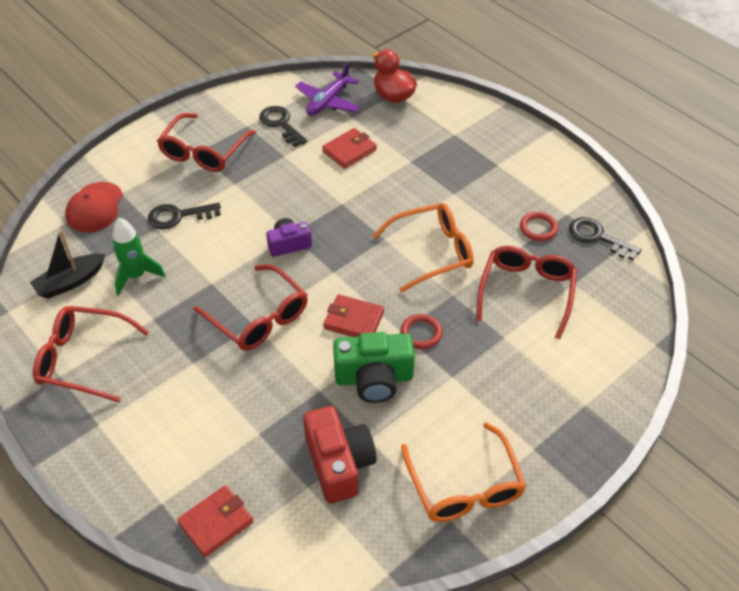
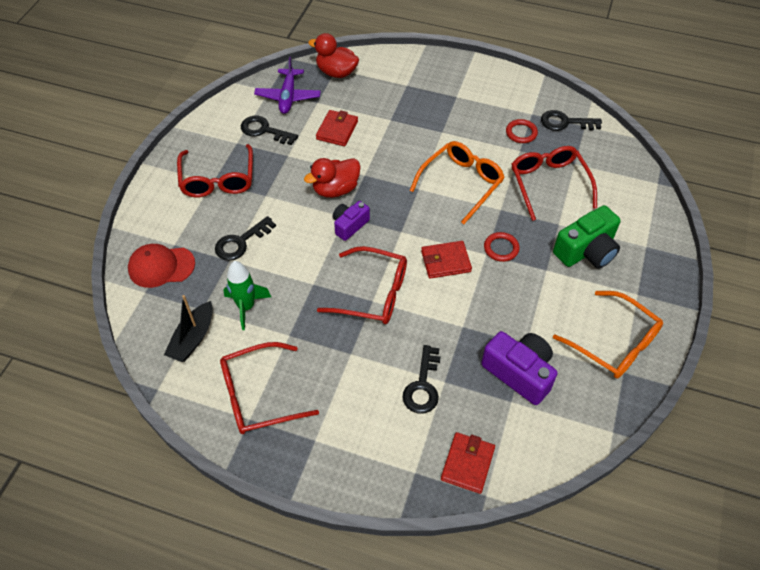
camera: 30 degrees left, 5 degrees up
(95, 207) = (161, 266): red cap -> red cap turned 105 degrees clockwise
(235, 426) = (423, 385): none -> black key
(303, 205) = (335, 189): none -> red duck
(339, 463) = (519, 373): red camera -> purple camera
(374, 378) = (494, 298): green camera -> green camera (586, 251)

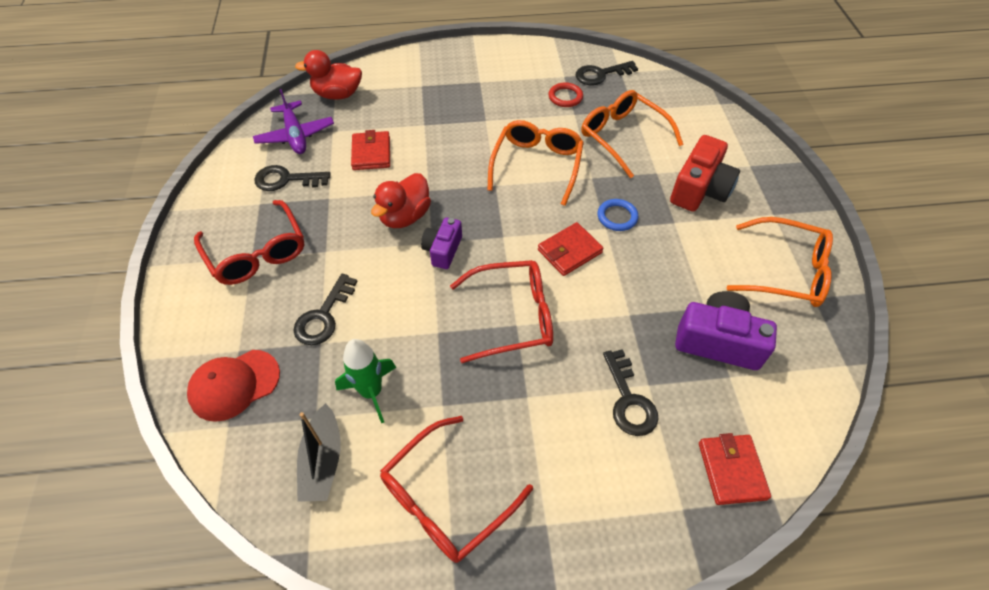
camera: 25 degrees left, 0 degrees up
(501, 248) = (617, 217): red ring -> blue ring
(549, 184) = (623, 137): red glasses -> orange glasses
(586, 251) = (700, 189): green camera -> red camera

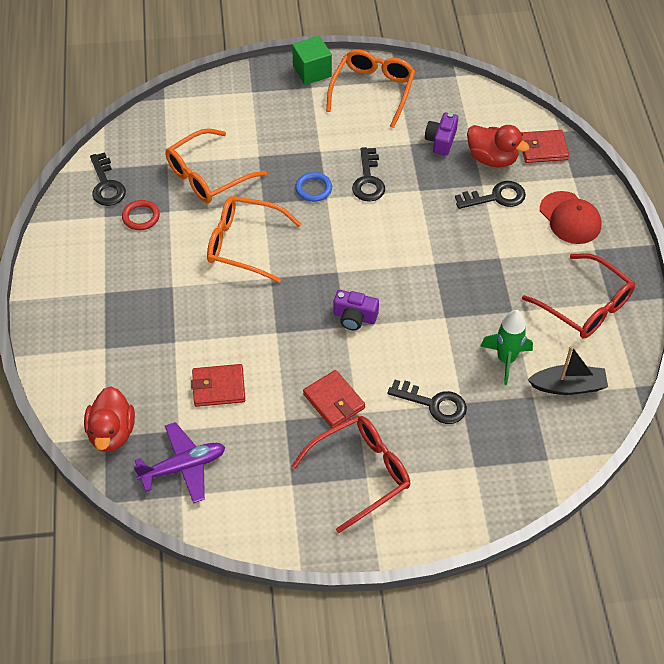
camera: 90 degrees left, 0 degrees up
(234, 385) = (509, 462): red cap -> red cap (570, 218)
(286, 179) = (256, 464): black key -> black key (368, 180)
(405, 216) = (312, 350): red duck -> red duck (492, 159)
(512, 316) = (426, 266): red glasses -> none
(569, 251) = (354, 224): red wallet -> red wallet (334, 401)
(700, 189) = (281, 129): red camera -> none
(718, 341) = (441, 140): purple camera -> purple camera, size x0.61
(799, 215) = (312, 71): none -> green cube

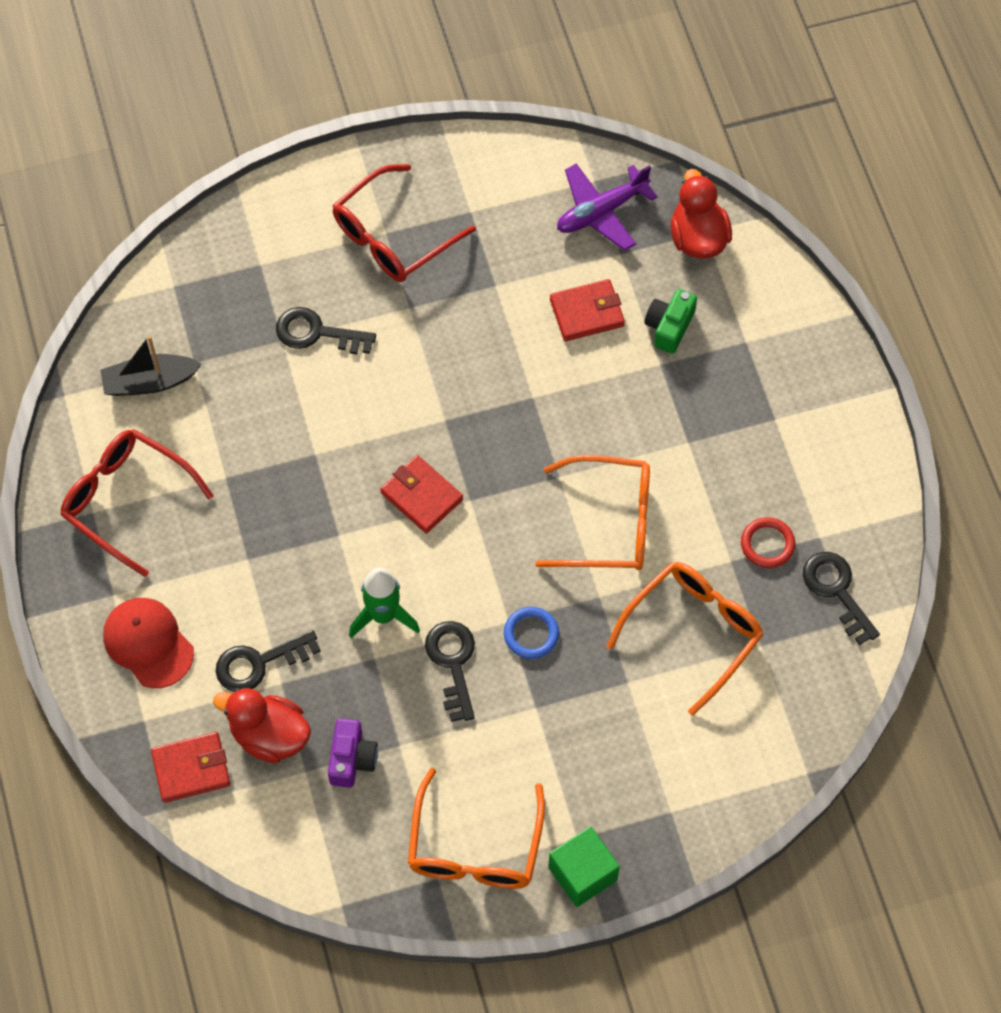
camera: 170 degrees right, 10 degrees up
(158, 367) = (669, 327): none -> green camera
(334, 401) = (440, 317): red wallet -> red wallet (421, 496)
(354, 317) = (434, 435): purple camera -> none
(506, 359) = (230, 406): green rocket -> green rocket (383, 616)

